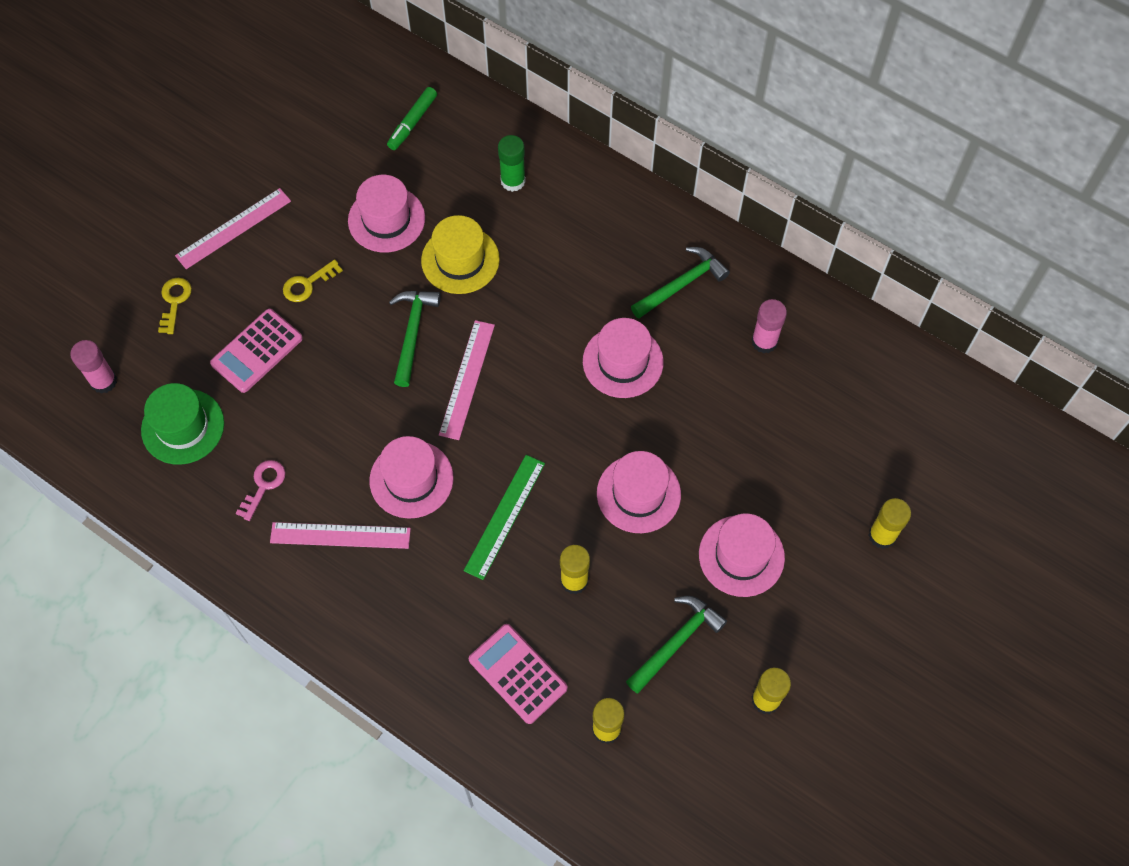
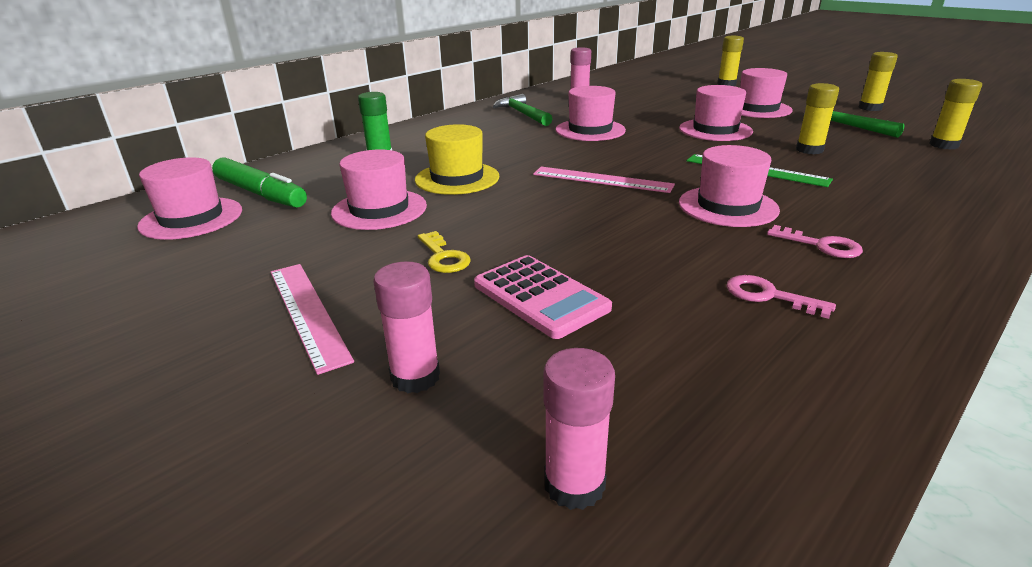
camera: 80 degrees left, 35 degrees down
(174, 301) = (415, 377): yellow key -> pink glue stick
(183, 426) = (678, 371): green hat -> none
(340, 535) = (821, 245): pink ruler -> pink key
(361, 99) = (191, 218): none -> pink hat
(412, 122) = (260, 194): green marker -> green marker, size x1.51
(413, 332) = (539, 201): green hammer -> none
(518, 673) = (922, 170): pink calculator -> none

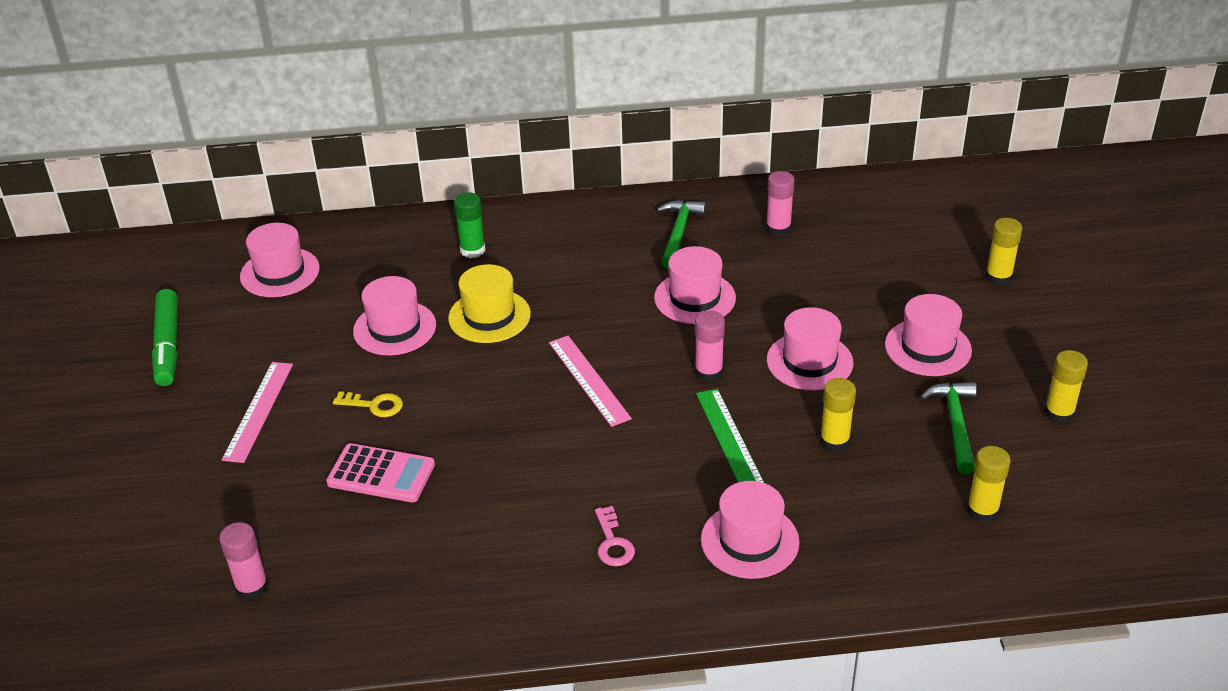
camera: 40 degrees right, 10 degrees up
(260, 194) = (344, 262): green marker -> green marker (168, 345)
(415, 377) = (259, 490): pink glue stick -> pink glue stick (708, 372)
(443, 257) = (374, 405): yellow key -> yellow key turned 90 degrees counterclockwise
(540, 297) = (381, 474): pink calculator -> pink calculator turned 75 degrees counterclockwise
(728, 206) = (625, 467): pink hat -> pink hat (749, 541)
(769, 296) = (501, 556): pink key -> none

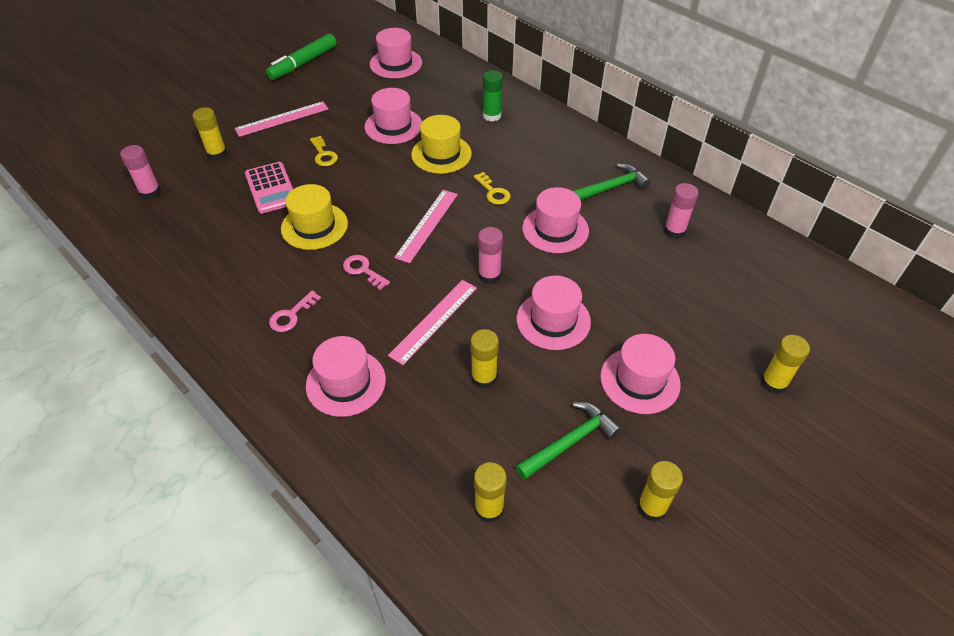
camera: 50 degrees right, 10 degrees up
(252, 496) = (217, 154): none -> yellow glue stick
(491, 465) = (314, 226): none -> yellow hat
(594, 310) = (493, 192): none -> yellow key
(604, 458) = (363, 270): none -> pink key
(730, 440) = (434, 321): green ruler -> pink ruler

